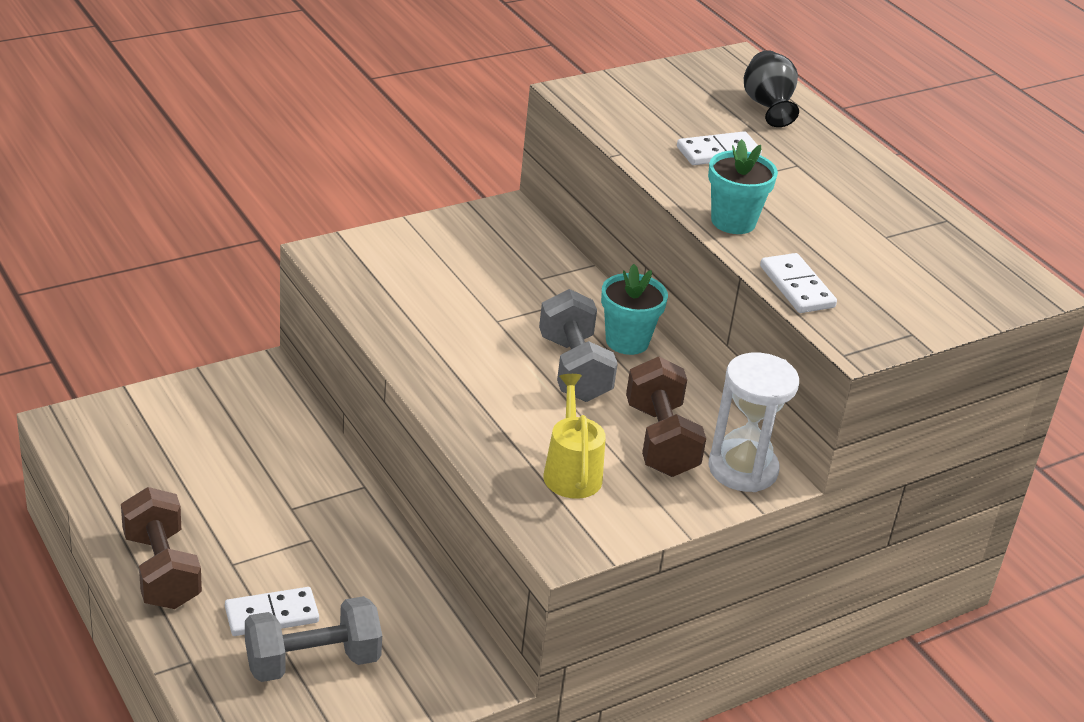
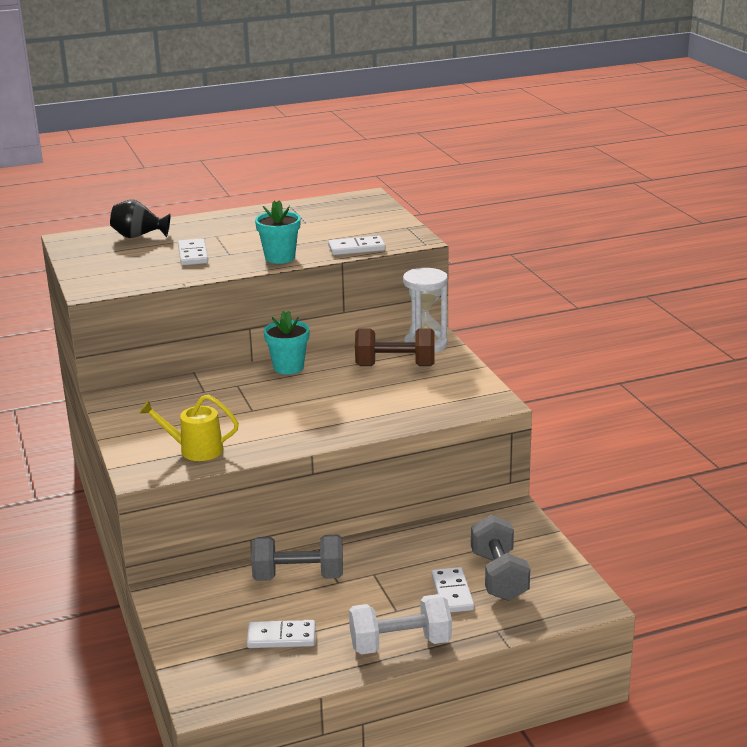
camera: 75 degrees left, 10 degrees down
(162, 570) = (400, 644): brown dumbbell -> white dumbbell
(177, 470) = (281, 637): none -> white domino
(571, 471) = (423, 395): yellow watering can -> yellow watering can (195, 450)
(574, 369) = (315, 387): grey dumbbell -> grey dumbbell (298, 577)

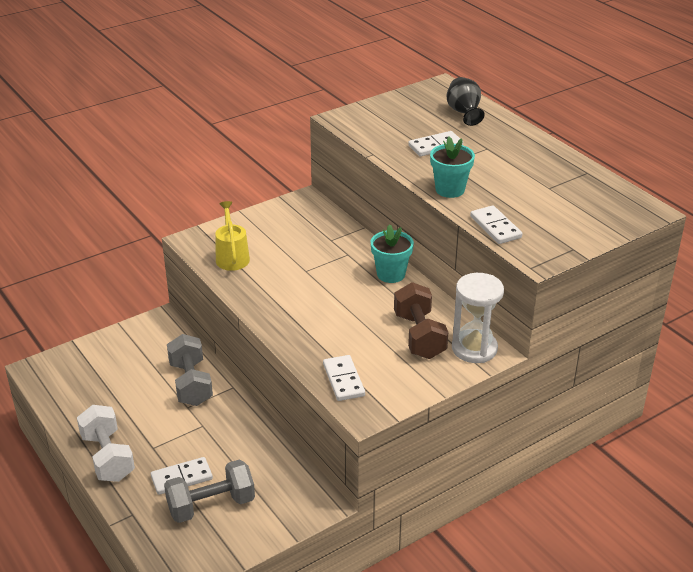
camera: 75 degrees right, 10 degrees up
(281, 637) = (112, 391): white domino -> white domino (343, 380)

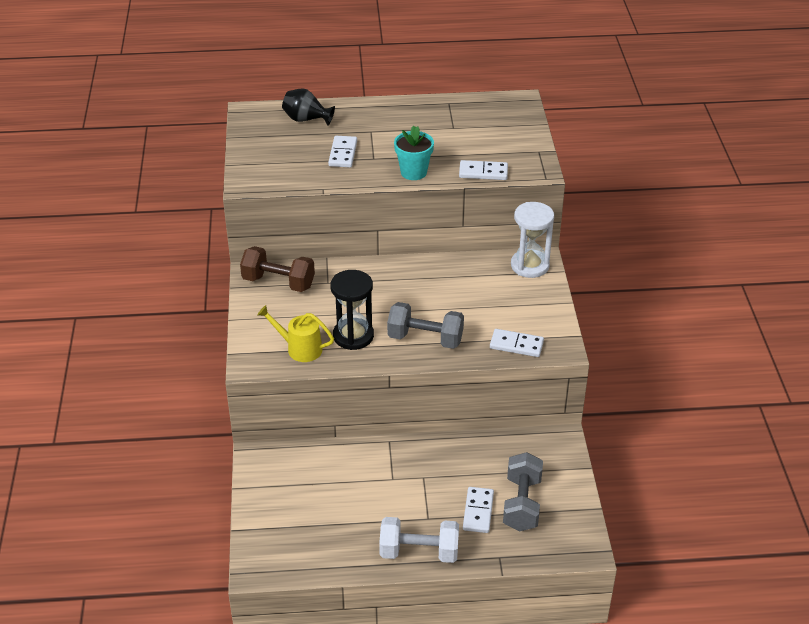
camera: 60 degrees left, 5 degrees up
(191, 384) = (364, 466): grey dumbbell -> grey dumbbell (425, 339)
(272, 278) = (353, 336): none -> black hourglass
(391, 274) = (405, 269): turquoise flower pot -> none
(419, 336) = (494, 286): brown dumbbell -> brown dumbbell (278, 282)

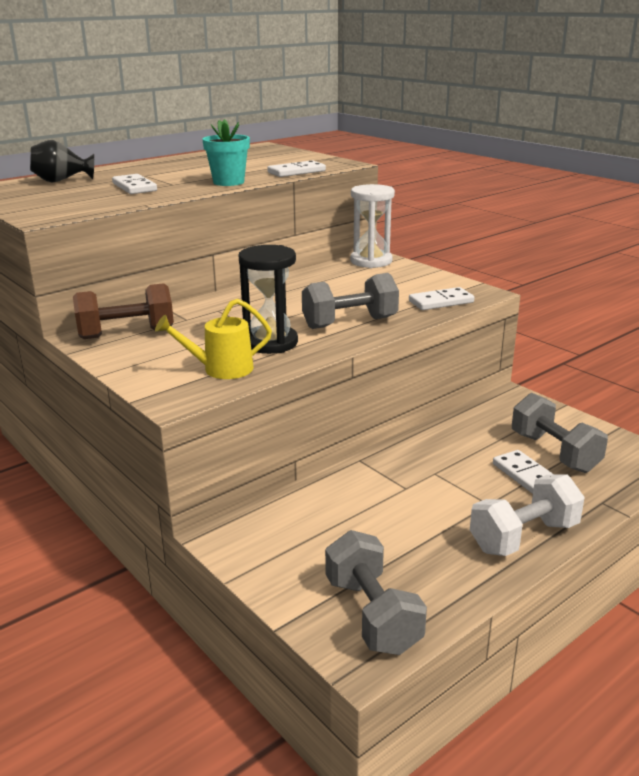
camera: 35 degrees left, 15 degrees down
(284, 550) = (372, 615): none -> grey dumbbell

